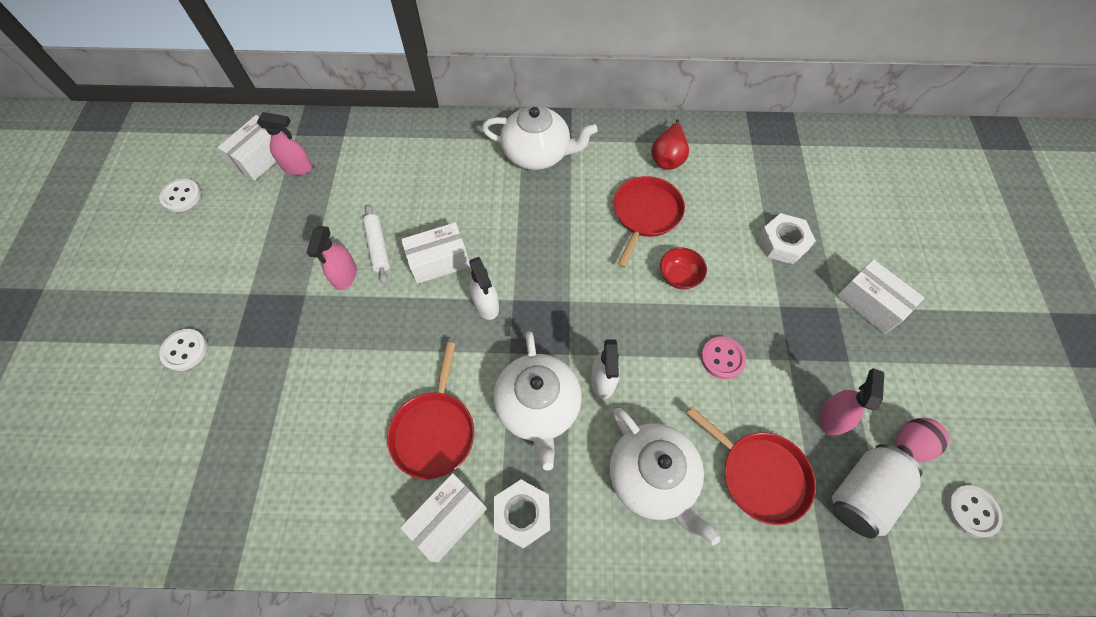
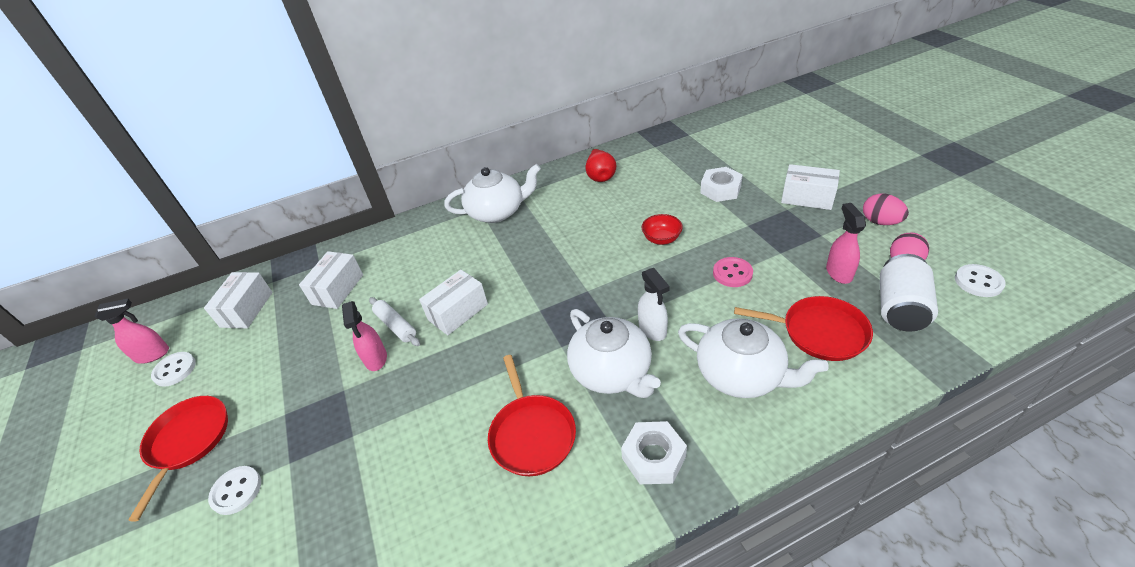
camera: 20 degrees left, 20 degrees down
(298, 168) = (287, 302): pink spray bottle -> pink spray bottle (153, 355)
(448, 519) = (589, 496): white box -> white box (337, 289)
(486, 305) = (519, 323): white spray bottle -> none
(645, 214) = (608, 214): red pan -> red pan (188, 441)
(926, 379) = (880, 222): none -> pink egg

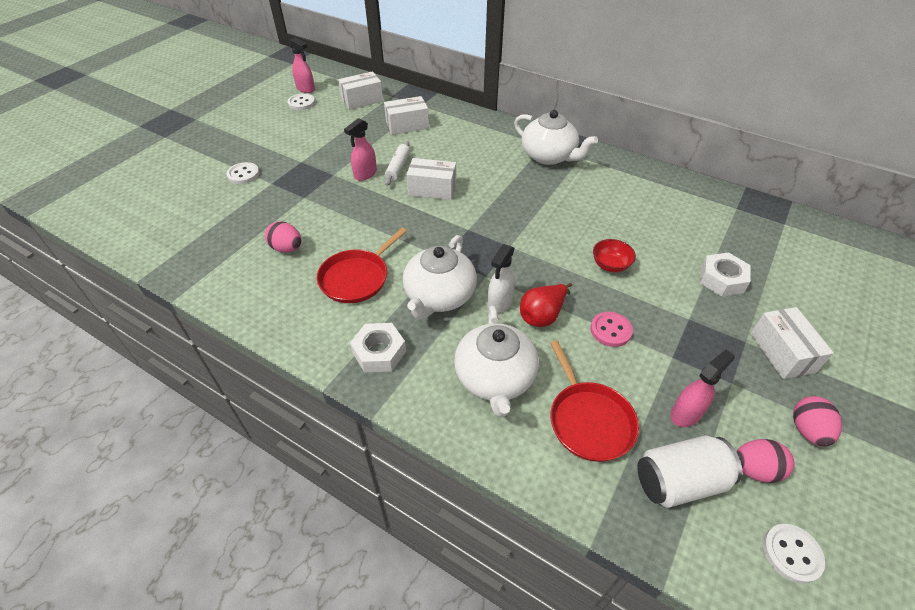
camera: 50 degrees right, 5 degrees up
(188, 441) = (261, 138): red pan -> none
(424, 489) = (287, 248): none -> pink egg
(600, 176) = (653, 192): red pear -> red pear (542, 315)

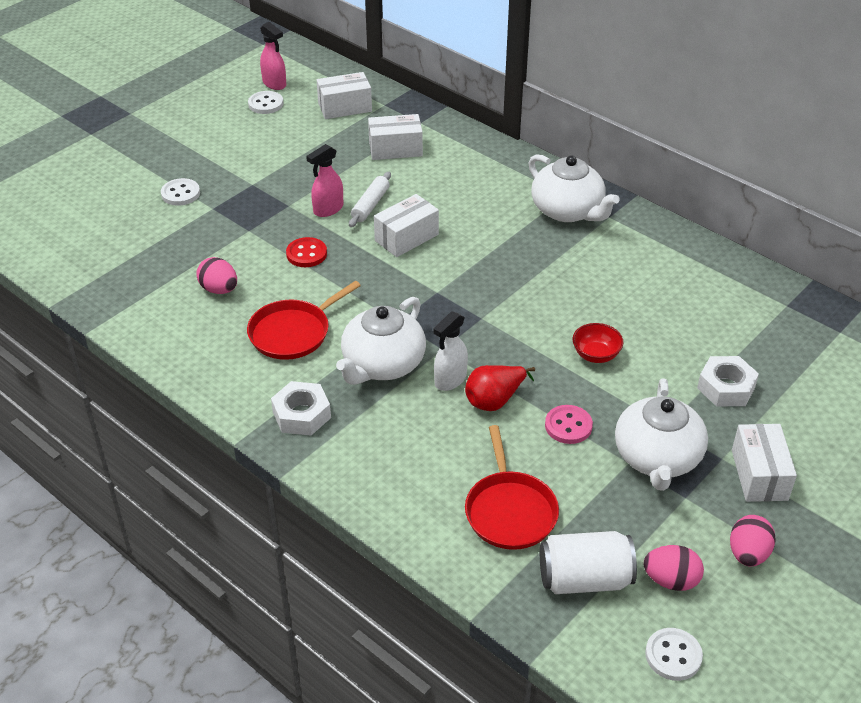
camera: 10 degrees right, 5 degrees down
(355, 211) = (306, 254): none -> red button
(432, 189) = (406, 237): white box -> white box turned 60 degrees counterclockwise
(495, 378) = (421, 457): white teapot -> white teapot (657, 458)
(686, 413) = (619, 519): pink spray bottle -> none

